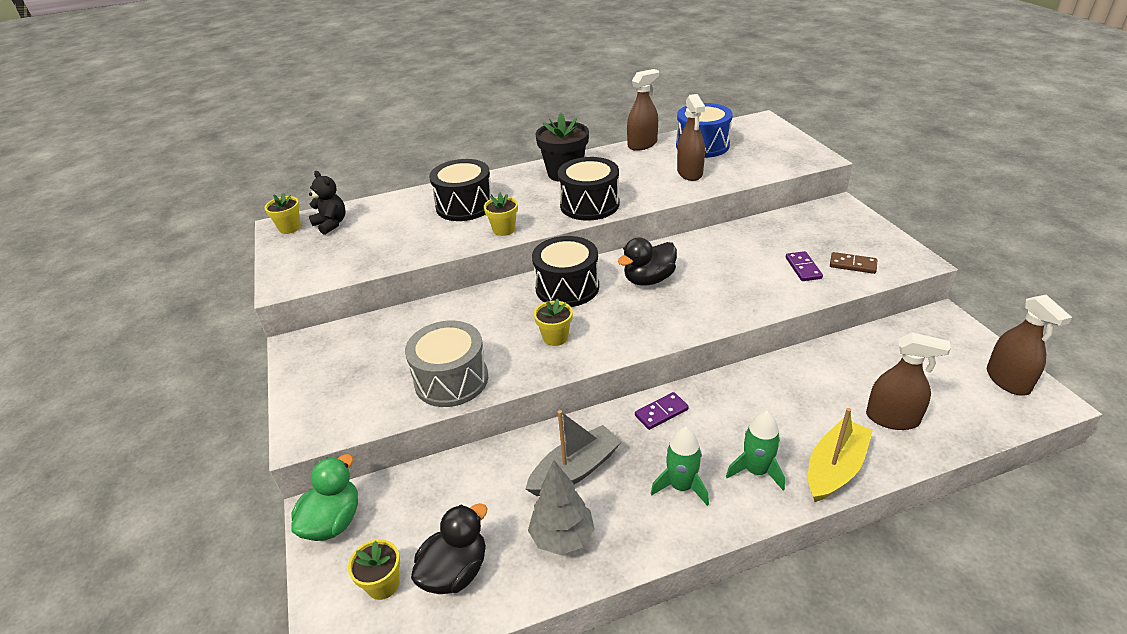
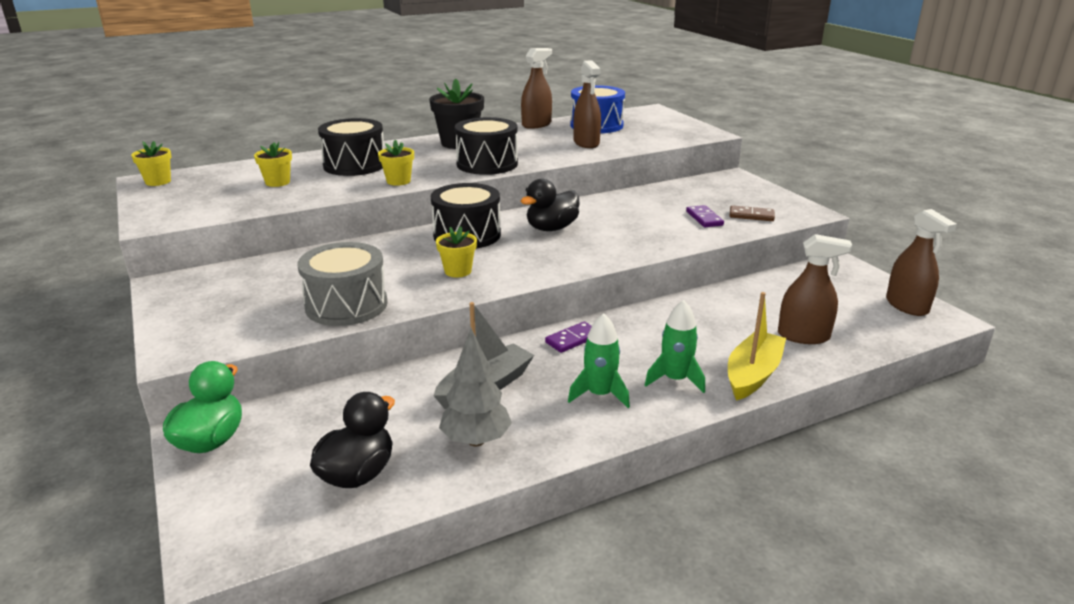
camera: 10 degrees left, 10 degrees down
(331, 224) = (206, 178): black teddy bear -> none
(383, 584) = (273, 490): yellow flower pot -> yellow flower pot (277, 182)

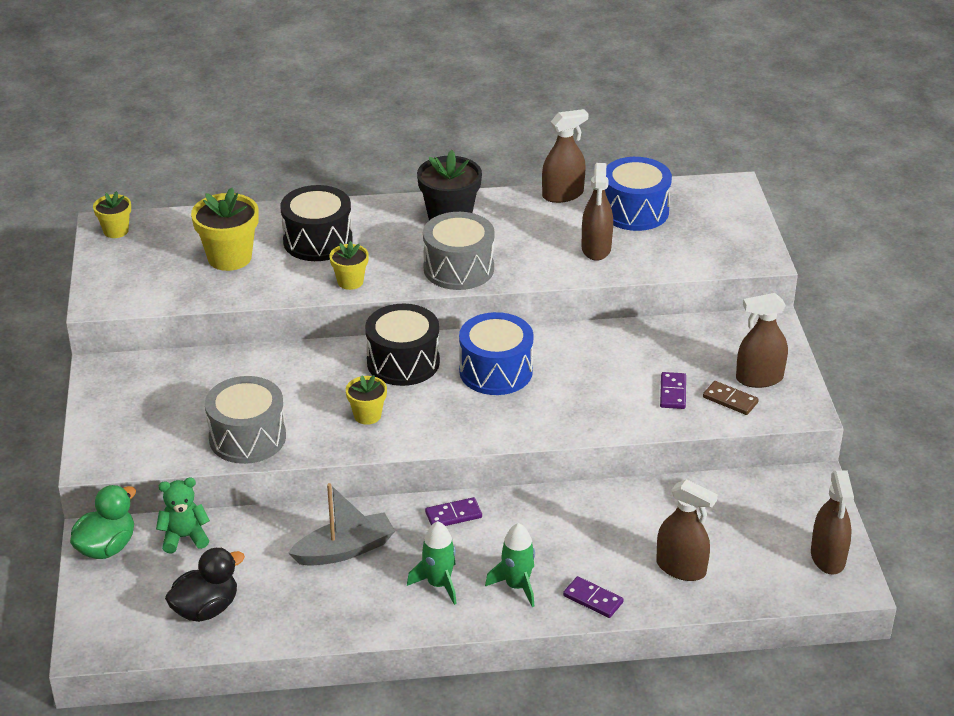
camera: 20 degrees right, 10 degrees up
(277, 182) = (229, 257): yellow flower pot -> yellow flower pot, size x1.73
(303, 412) = (184, 537): none -> green teddy bear
(476, 440) = (310, 602): grey tree -> none
(487, 164) = (458, 268): black drum -> grey drum
(551, 228) = (496, 371): black duck -> blue drum
(752, 374) = (593, 599): yellow boat -> purple domino
(758, 202) = (759, 378): none -> brown spray bottle

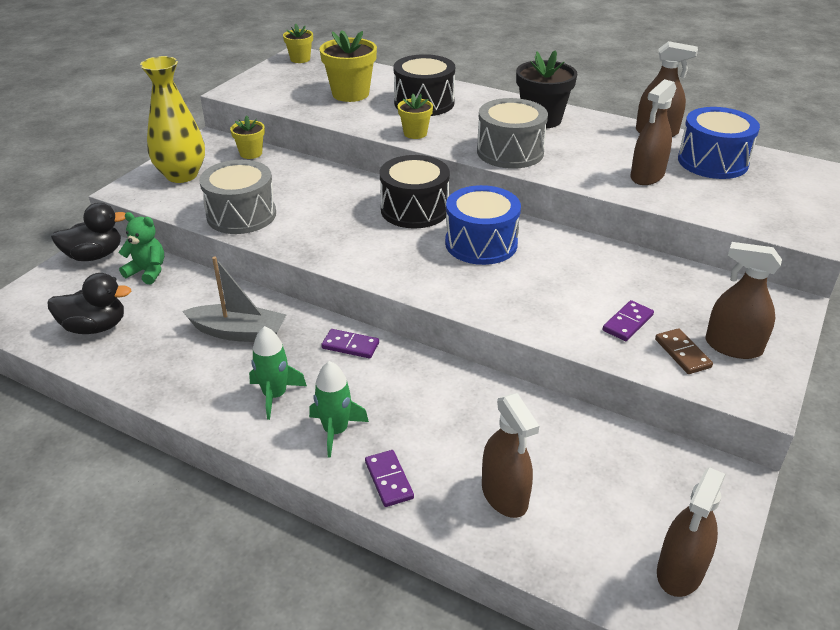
camera: 35 degrees right, 0 degrees up
(106, 547) = (95, 255): green duck -> black duck
(128, 422) = (182, 175): none -> yellow vase
(367, 415) = (343, 234): yellow flower pot -> yellow flower pot (251, 153)

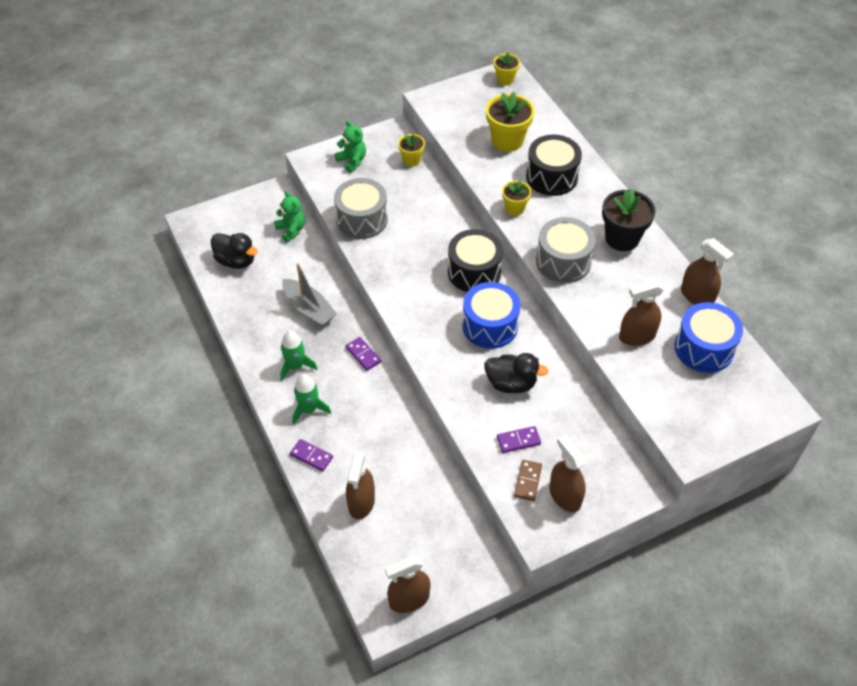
camera: 35 degrees right, 15 degrees up
(95, 255) = (270, 199): black duck -> black duck (511, 383)
(182, 175) = (352, 161): yellow vase -> green teddy bear
(388, 480) = (311, 456): purple domino -> purple domino turned 75 degrees counterclockwise

